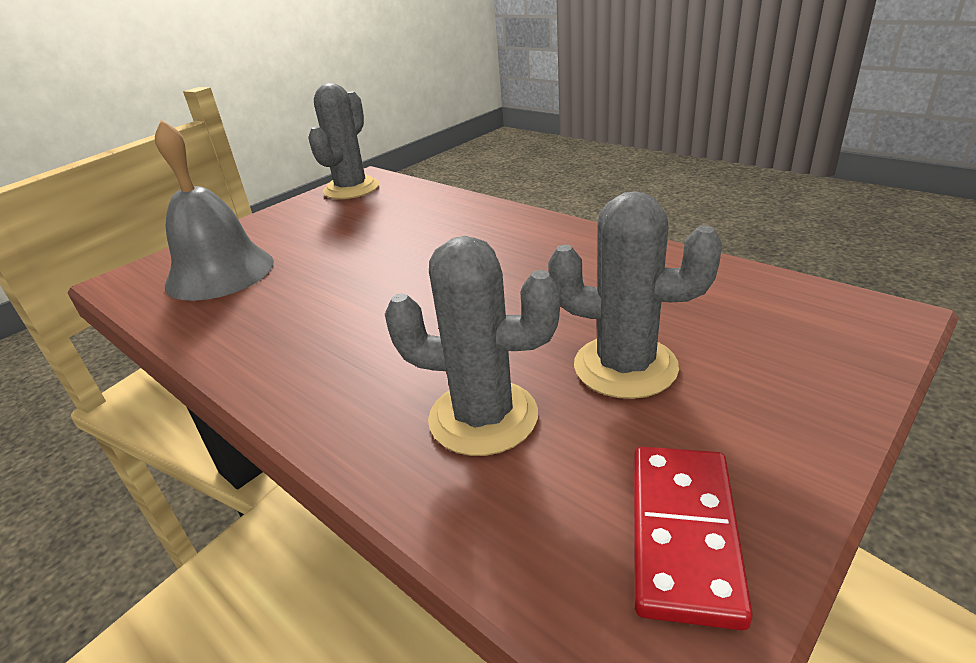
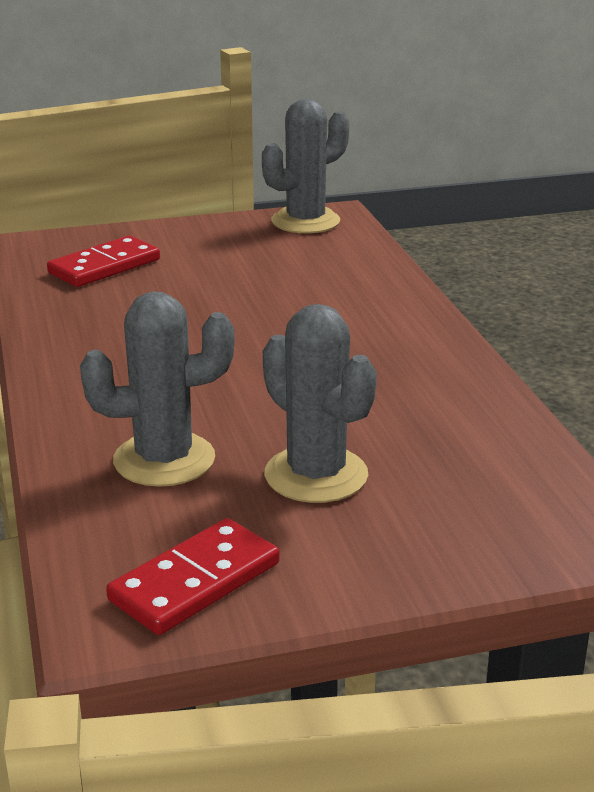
camera: 30 degrees right, 5 degrees down
(220, 273) = (104, 266): grey bell -> red domino
(483, 417) = (164, 460): grey cactus -> grey cactus turned 60 degrees counterclockwise

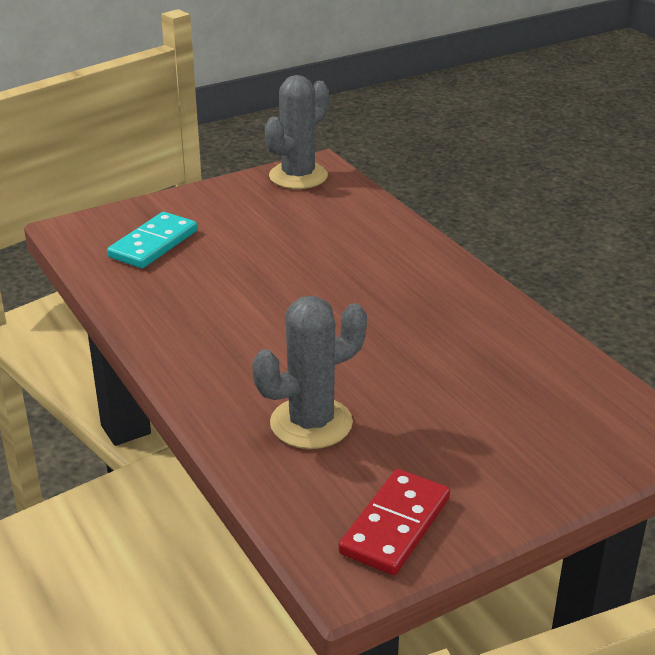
camera: 15 degrees left, 5 degrees up
(104, 266) = (153, 244): red domino -> turquoise domino
(316, 475) = (435, 417): grey cactus -> none

